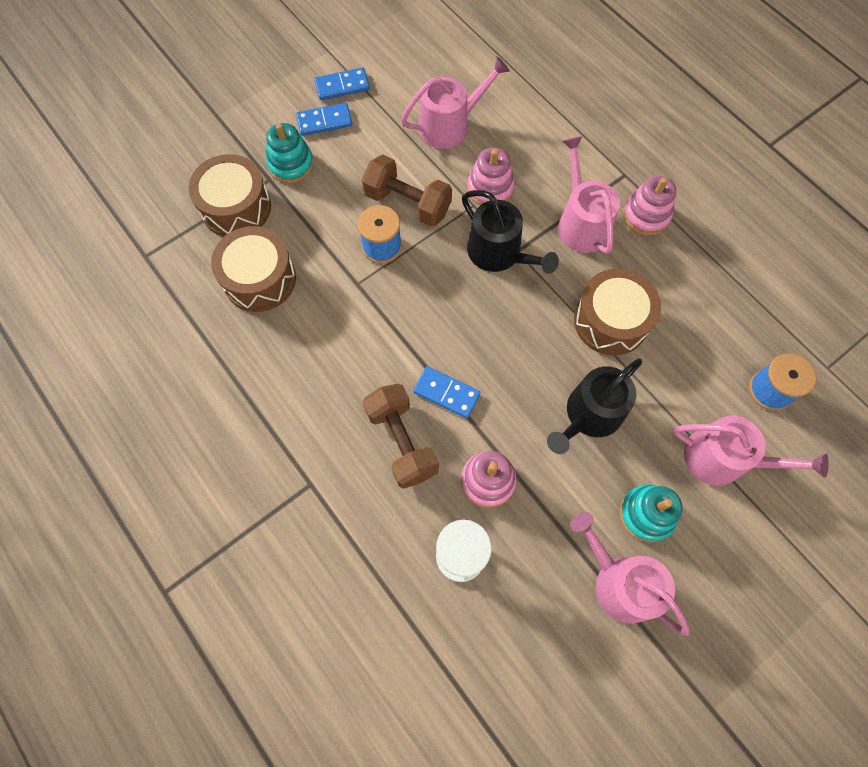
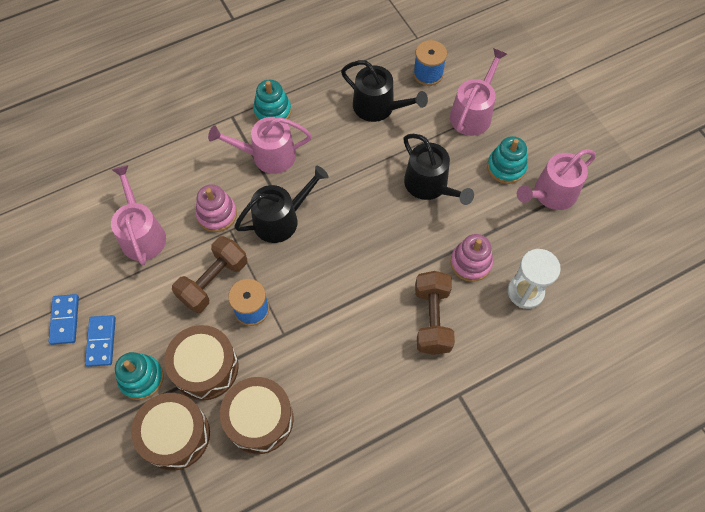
camera: 80 degrees left, 5 degrees down
(402, 441) = (432, 319): brown dumbbell -> brown dumbbell turned 75 degrees counterclockwise
(446, 393) = (396, 280): blue domino -> none
(611, 321) = (357, 155): brown drum -> brown drum (205, 367)
(646, 215) = (272, 111): pink stacking toy -> turquoise stacking toy
(692, 335) = (378, 107): none -> black watering can

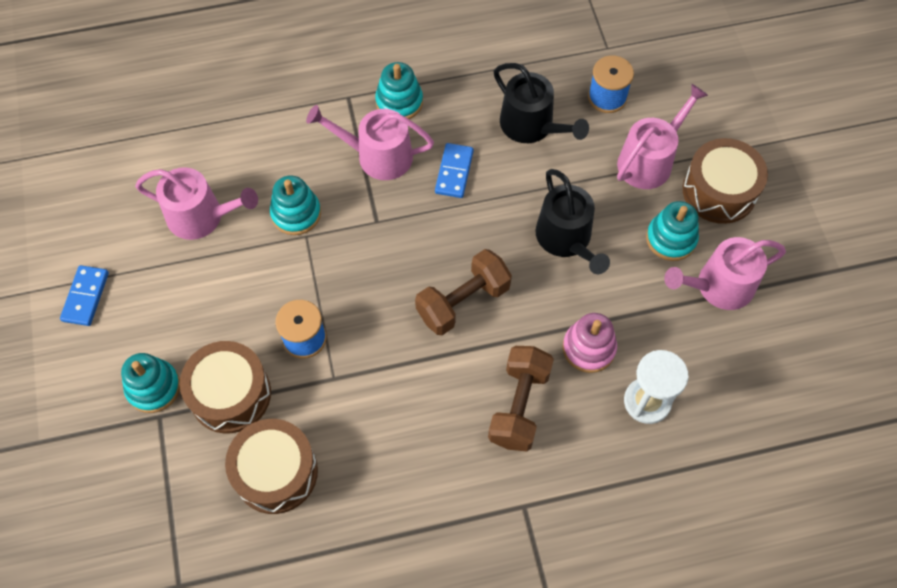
camera: 15 degrees right, 0 degrees up
(101, 341) = (120, 332): blue domino -> blue domino (454, 172)
(142, 234) = (201, 216): pink watering can -> pink watering can turned 105 degrees clockwise
(175, 435) = (174, 464): brown drum -> brown drum (719, 191)
(213, 281) = (269, 294): brown dumbbell -> brown dumbbell (463, 301)
(217, 214) = (296, 213): pink stacking toy -> turquoise stacking toy
(281, 219) = (371, 238): black watering can -> none

